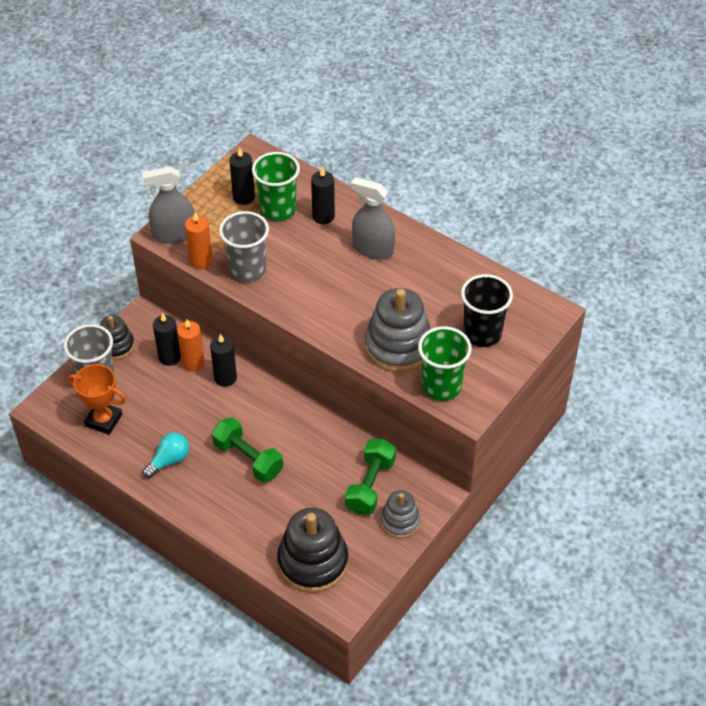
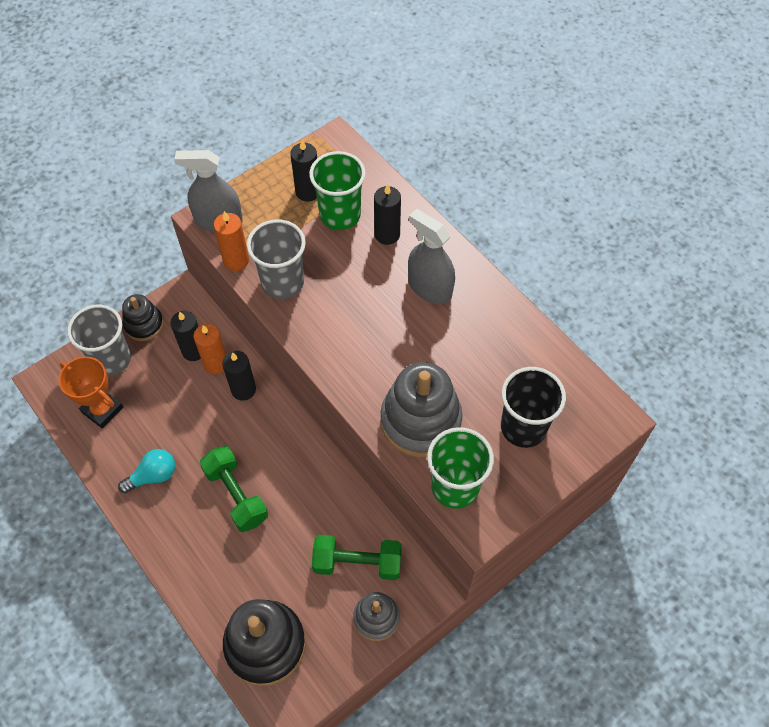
camera: 15 degrees right, 10 degrees up
(370, 485) = (357, 563): green dumbbell -> green dumbbell turned 60 degrees clockwise

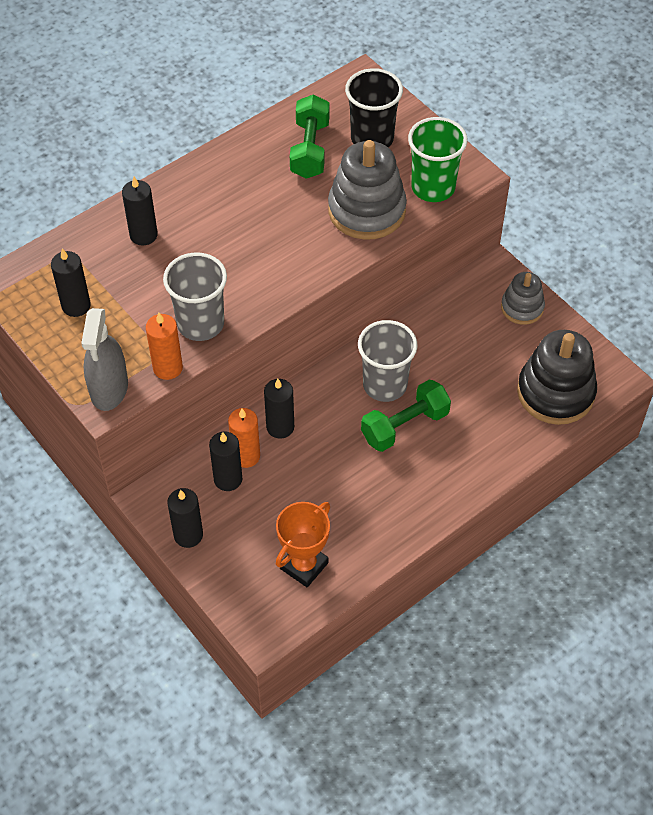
camera: 90 degrees left, 5 degrees down
(111, 359) = (236, 564): grey cup -> grey cup (385, 385)
(144, 324) = (188, 535): black stacking toy -> black candle
(153, 476) = (385, 505): turquoise light bulb -> none
(340, 215) = (112, 276): green cup -> none
(357, 563) = (471, 322): green dumbbell -> green dumbbell (310, 149)
(429, 288) = (214, 201): grey spray bottle -> none

